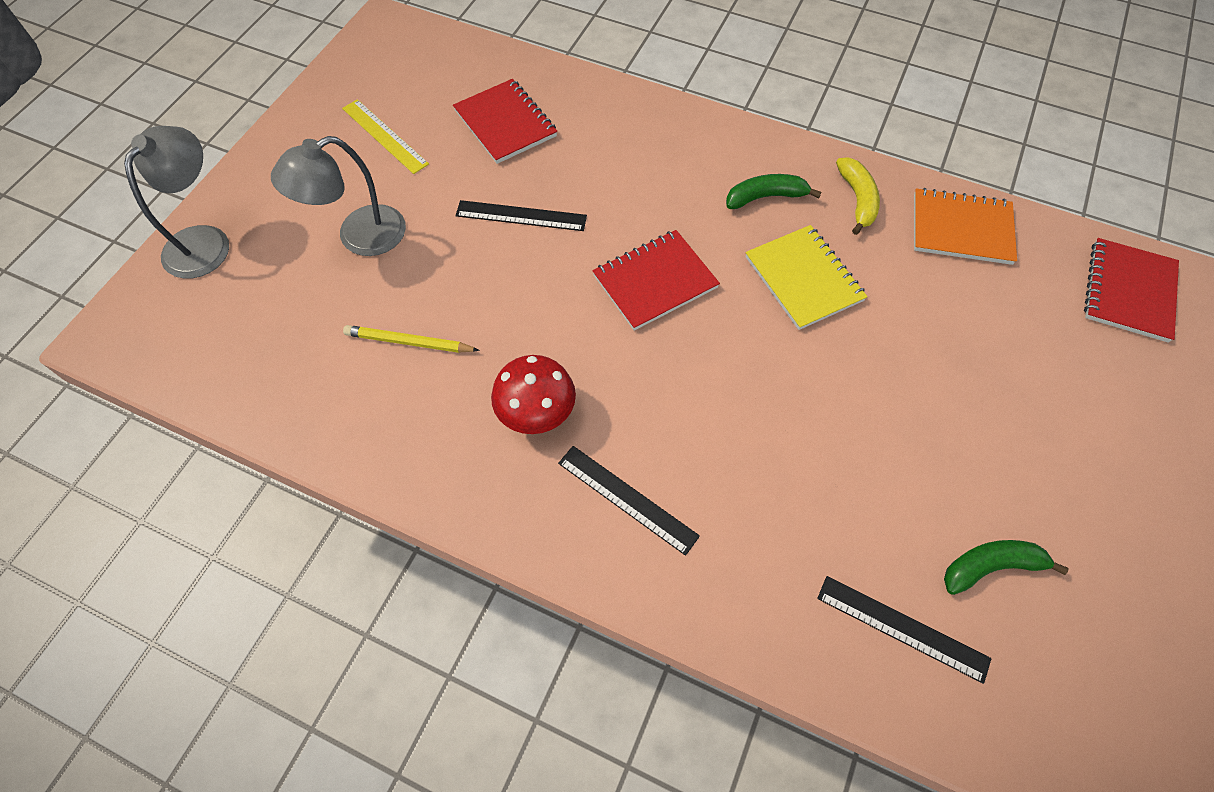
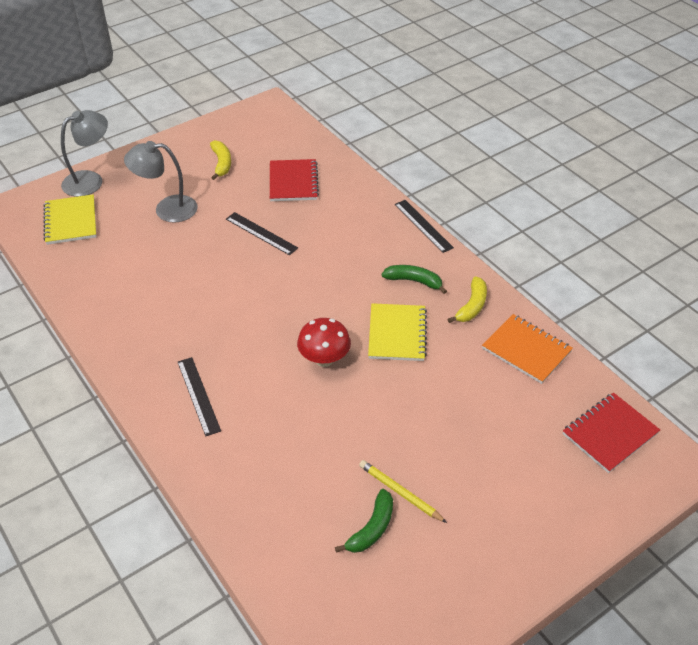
camera: 30 degrees right, 15 degrees down
(224, 319) = (70, 221): none -> yellow notebook
(384, 136) = (221, 163): yellow ruler -> yellow banana
(409, 342) = (150, 271): yellow pencil -> yellow pencil (400, 492)
(536, 413) = (186, 333): red mushroom -> red mushroom (324, 359)
(655, 281) = (307, 298): red notebook -> none
(902, 628) = (292, 530): black ruler -> black ruler (423, 226)
(990, 566) = (371, 528): green banana -> green banana turned 105 degrees clockwise

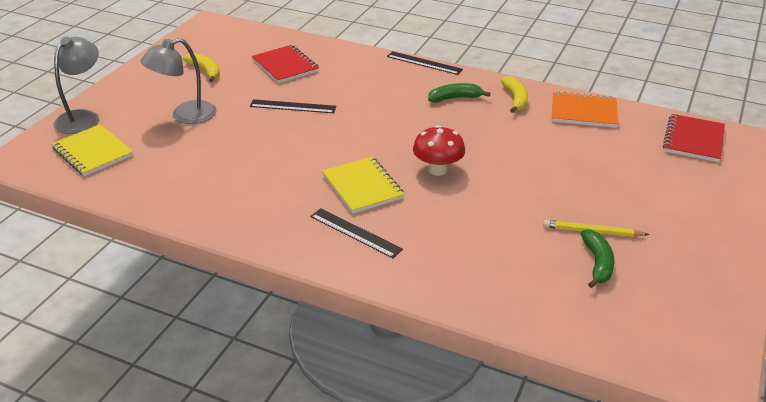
camera: 30 degrees left, 10 degrees down
(397, 334) = (478, 134): yellow notebook -> yellow notebook (363, 187)

